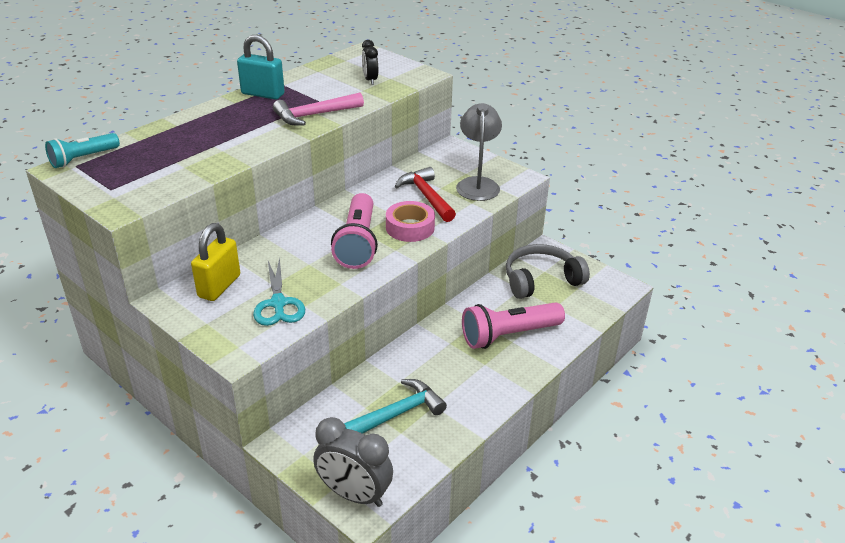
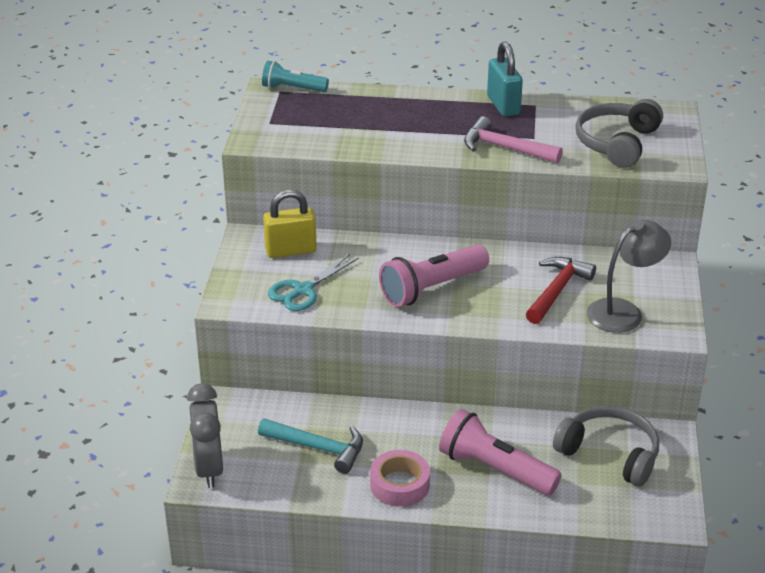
camera: 55 degrees right, 0 degrees up
(370, 80) = (617, 143): black clock -> grey headphones
(410, 227) = (493, 305): pink tape -> pink tape (400, 484)

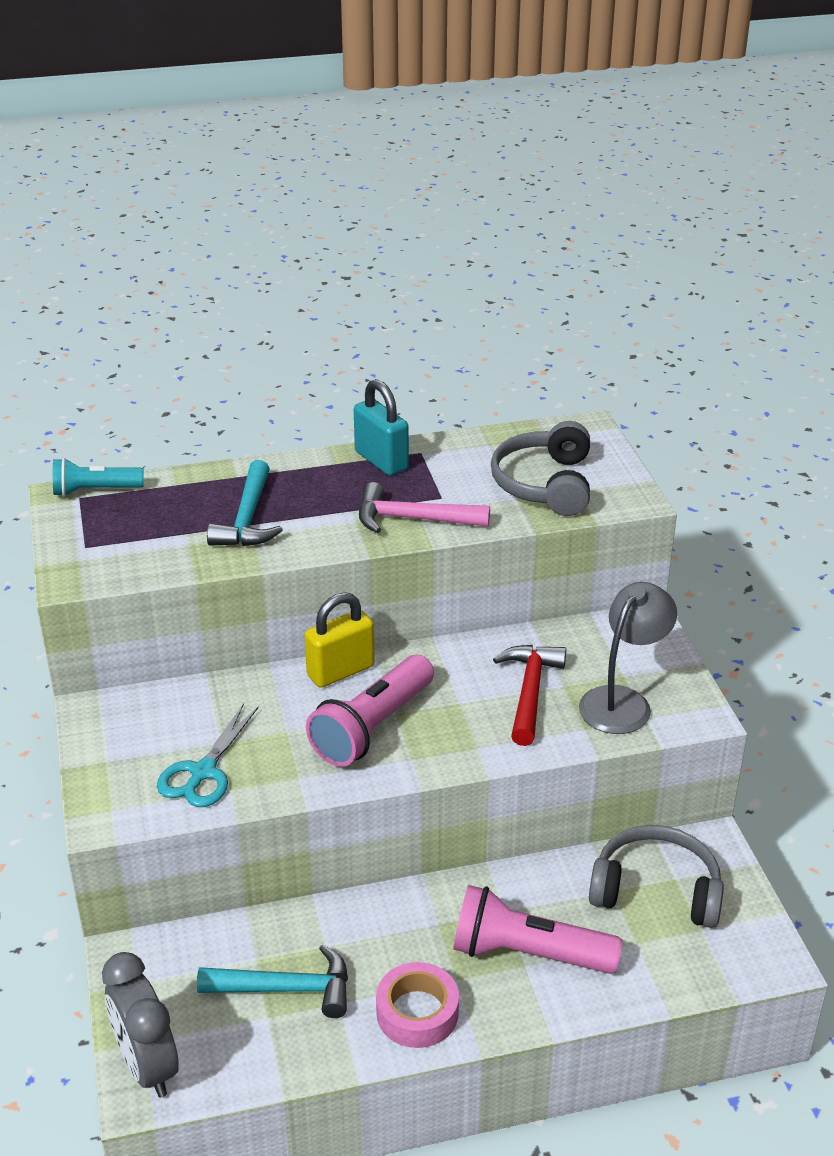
camera: 20 degrees left, 0 degrees up
(290, 251) = (161, 717): yellow padlock -> yellow padlock (340, 671)
(388, 126) = (247, 519): none -> turquoise hammer

